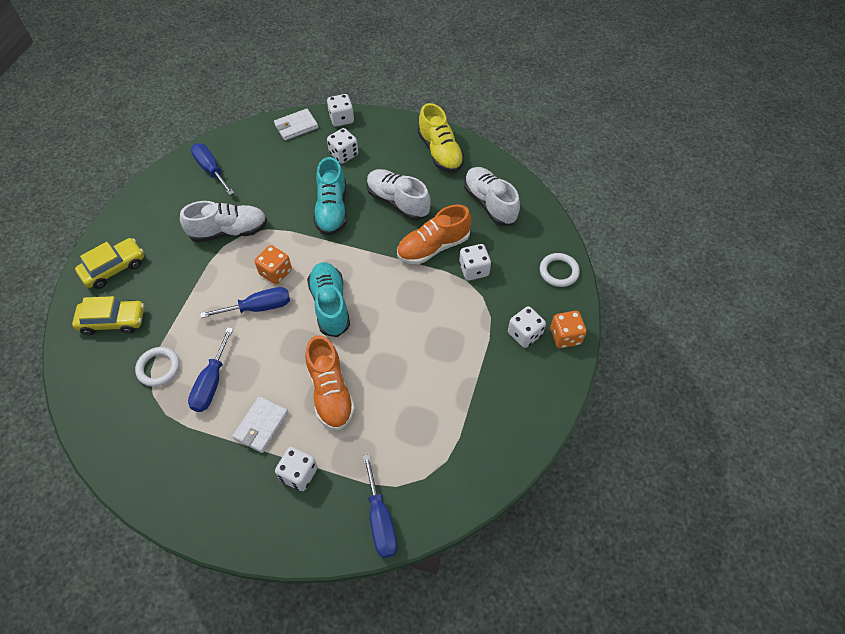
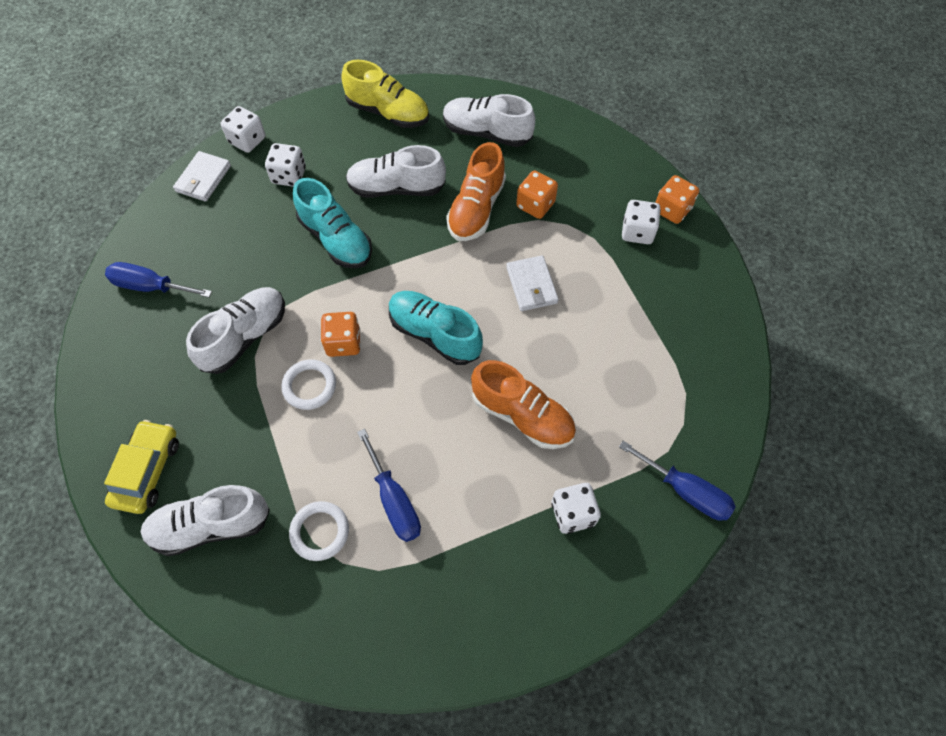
camera: 40 degrees left, 5 degrees up
(113, 321) = (211, 526): yellow car -> white shoe
(259, 307) = (363, 390): blue screwdriver -> none
(261, 425) = (489, 500): white wallet -> white wallet (531, 285)
(474, 270) = (535, 205): white dice -> orange dice
(558, 271) = (610, 156): white ring -> white ring (309, 386)

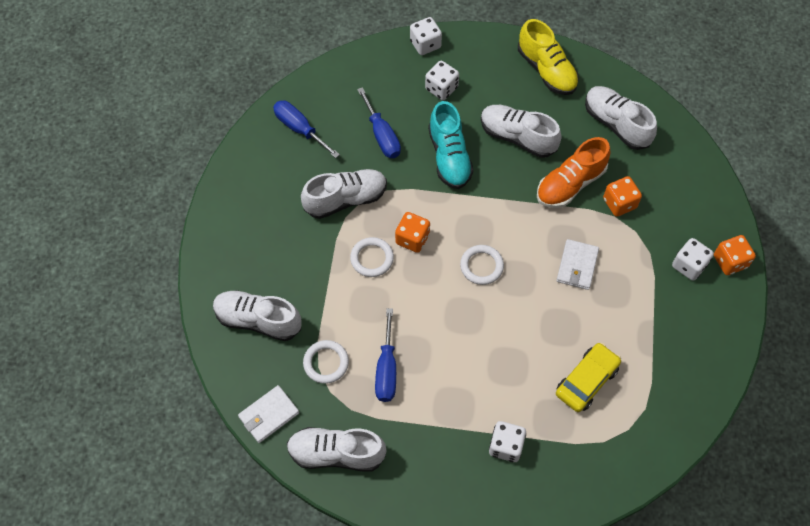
camera: 30 degrees right, 0 degrees up
(147, 471) = (235, 261): yellow car -> yellow car (586, 381)
(203, 179) = (377, 61): white wallet -> white wallet (269, 415)
(390, 633) = (336, 453): none -> white shoe
(434, 334) = (481, 266): turquoise shoe -> white ring
(522, 415) = (511, 359): orange shoe -> none
(685, 491) = (598, 476): blue screwdriver -> blue screwdriver (382, 135)

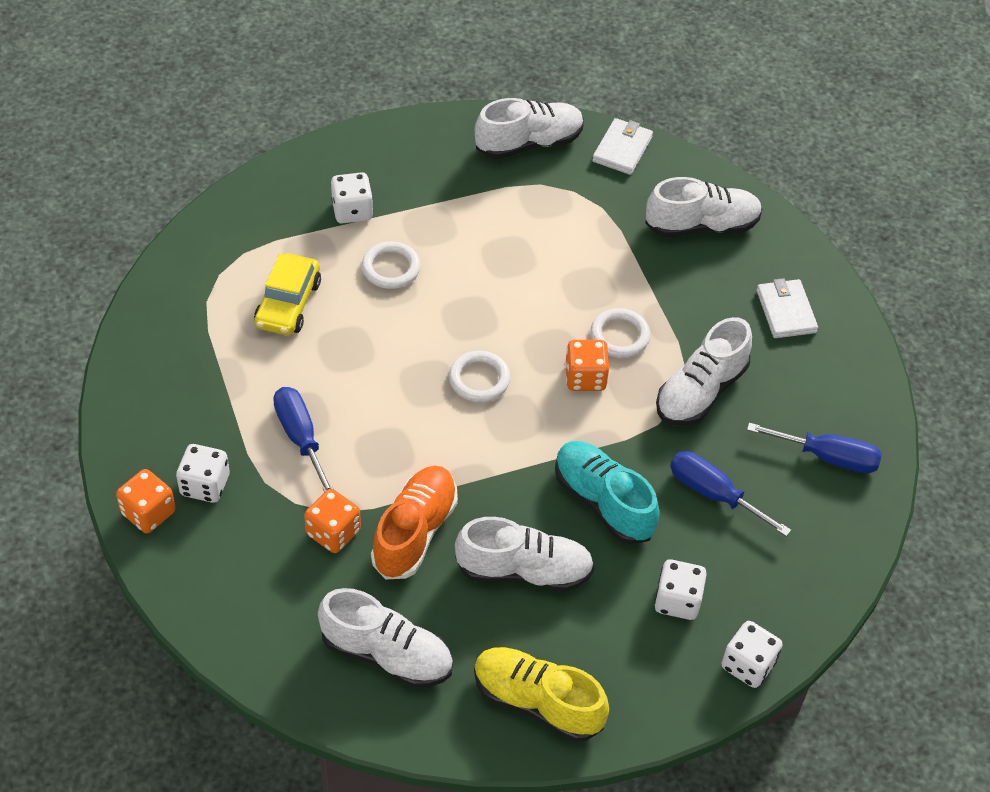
camera: 150 degrees right, 10 degrees down
(326, 363) = (596, 214): white ring -> white ring (391, 268)
(386, 369) = (526, 232): blue screwdriver -> blue screwdriver (300, 437)
(577, 266) = (356, 426): white wallet -> white wallet (786, 311)

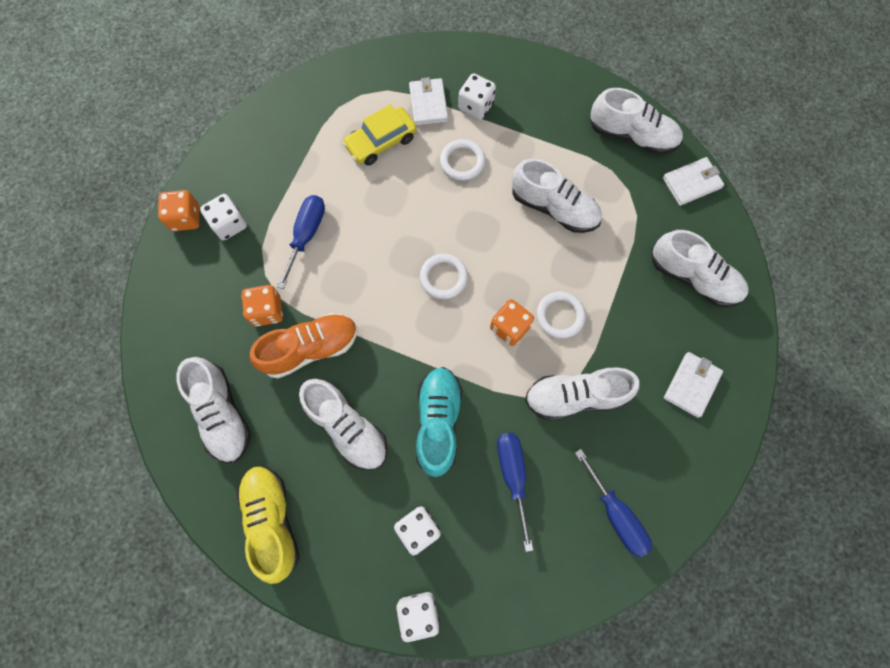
camera: 45 degrees right, 20 degrees up
(301, 239) = (428, 104): none -> white wallet
(521, 250) = (554, 208): none -> white shoe

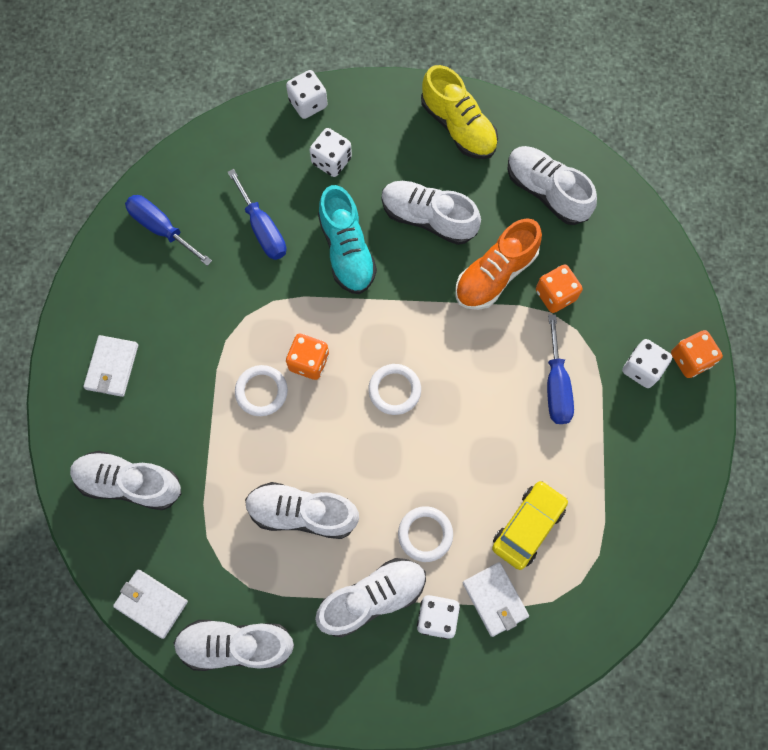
camera: 160 degrees right, 0 degrees up
(575, 396) = (224, 317): white shoe -> white shoe (372, 597)
(691, 183) = (151, 603): white wallet -> white wallet turned 75 degrees clockwise

